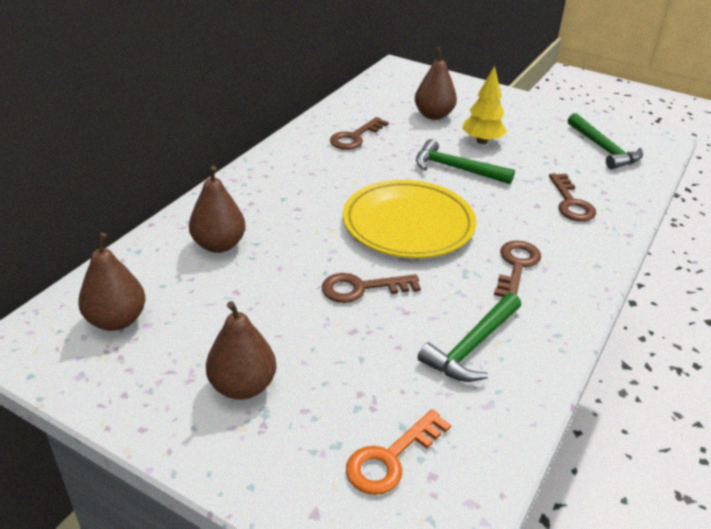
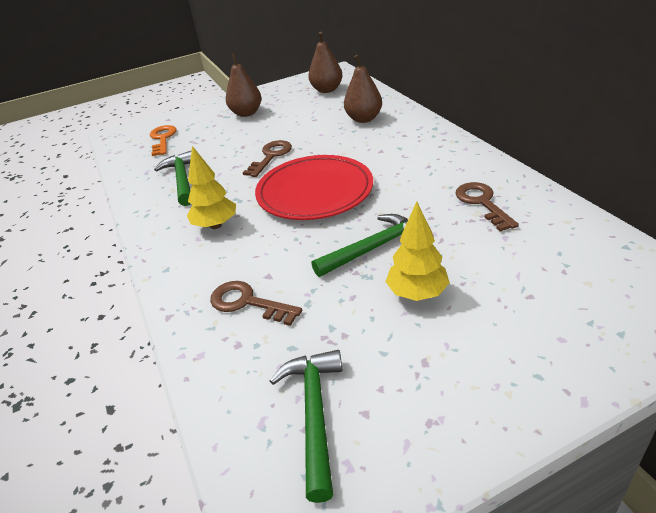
camera: 130 degrees right, 0 degrees up
(408, 224) = (315, 192): yellow plate -> red plate
(433, 115) = (510, 278): brown pear -> none
(516, 266) = (216, 225): brown key -> yellow tree
(603, 149) = (314, 414): green hammer -> green hammer turned 75 degrees clockwise

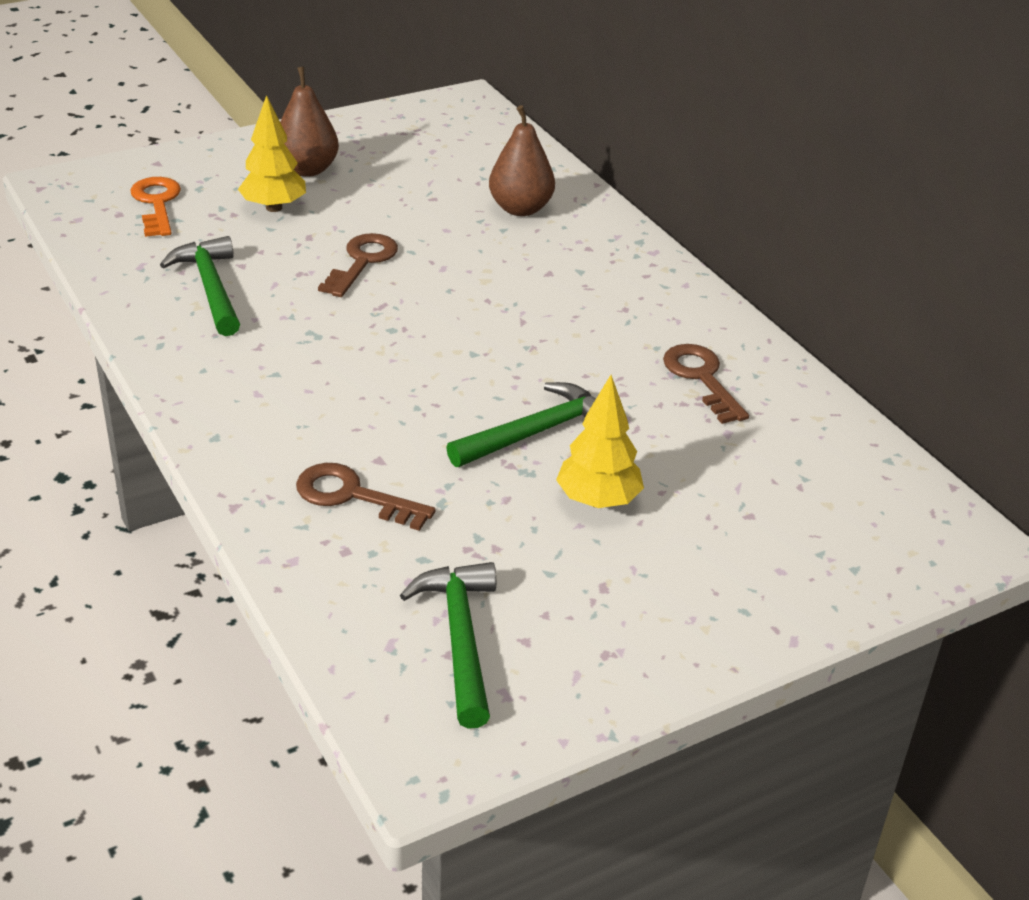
camera: 10 degrees left, 0 degrees up
(216, 225) = (284, 374): yellow tree -> yellow tree (274, 208)
(315, 192) = (442, 334): red plate -> none
(327, 90) = (452, 139): brown pear -> none

